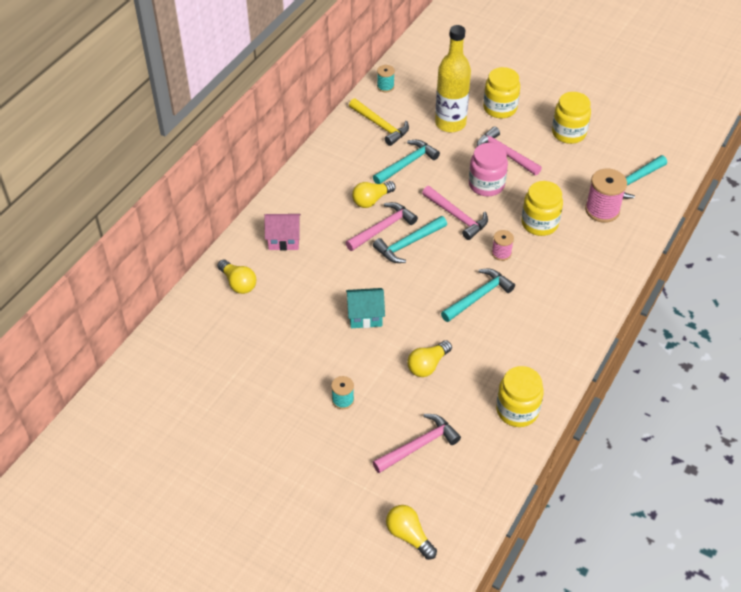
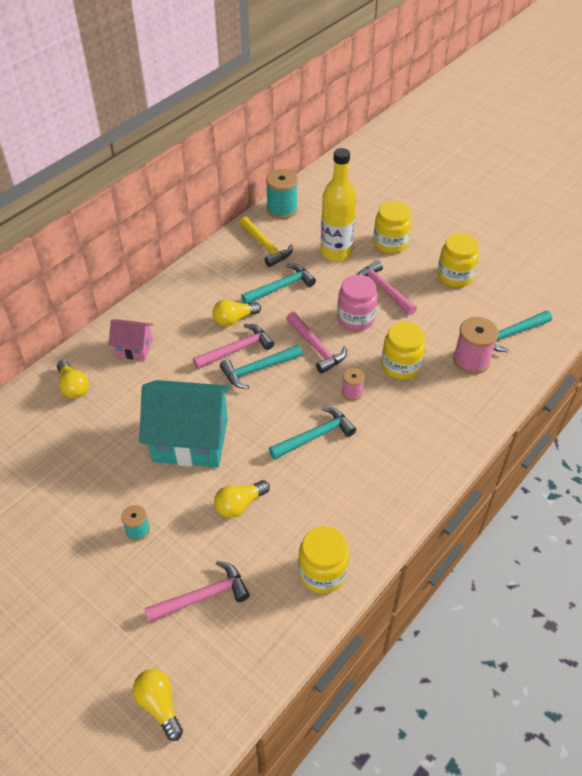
camera: 10 degrees right, 0 degrees up
(365, 316) = (190, 440): turquoise house -> turquoise house, size x1.97
(385, 87) = (282, 209): turquoise spool -> turquoise spool, size x1.79

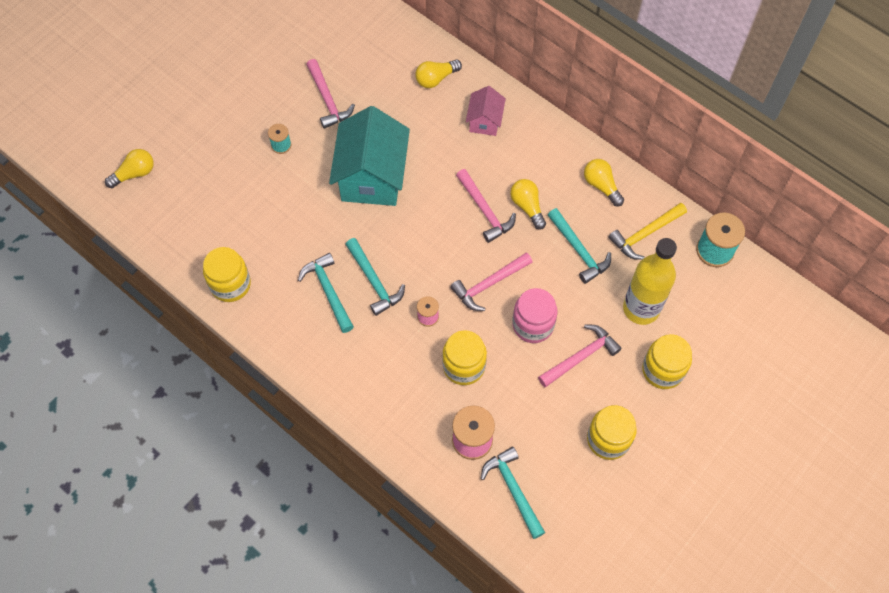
camera: 90 degrees right, 15 degrees up
(203, 596) = (217, 196): pink hammer -> pink hammer (328, 100)
(239, 504) = (301, 219): yellow light bulb -> yellow light bulb (601, 186)
(258, 369) = (458, 230): turquoise hammer -> turquoise hammer (328, 291)

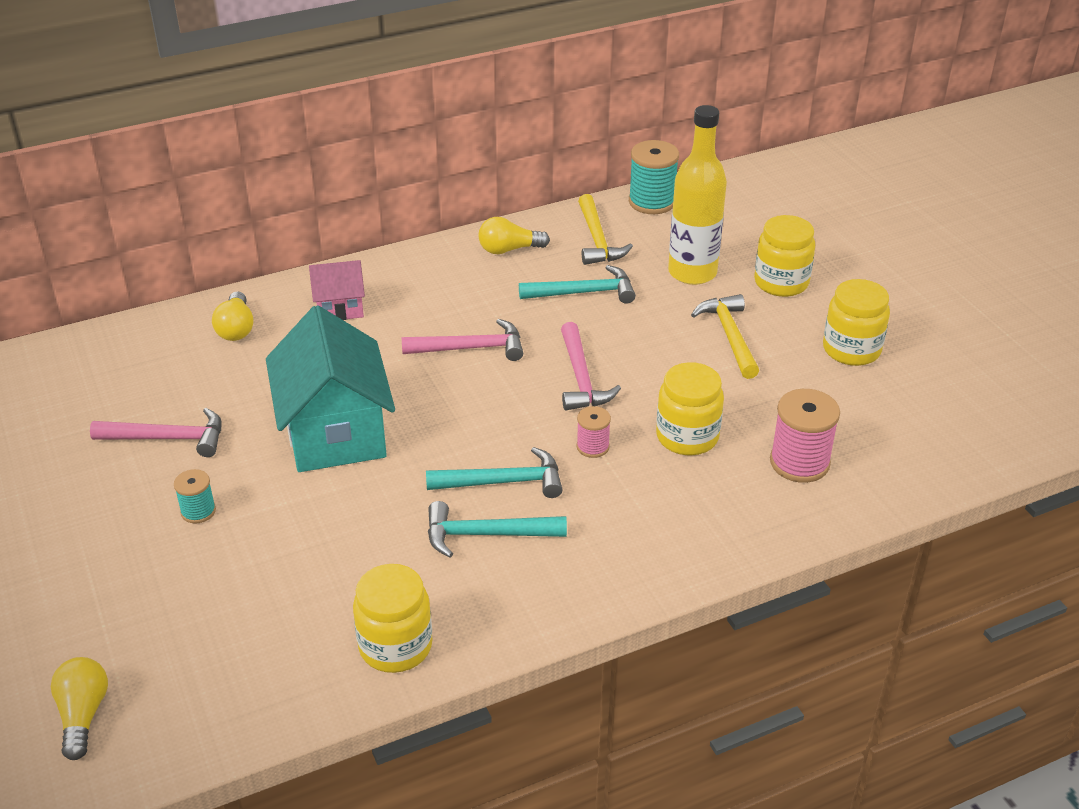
camera: 65 degrees left, 25 degrees down
(372, 177) = (335, 433): turquoise house -> turquoise house turned 45 degrees clockwise
(485, 121) = (340, 308): pink house -> pink house turned 45 degrees counterclockwise
(513, 490) = (887, 448): turquoise hammer -> none
(527, 206) = (493, 312): yellow light bulb -> none
(533, 325) = (663, 360): pink jar -> none
(580, 357) = (729, 336): pink hammer -> yellow hammer

